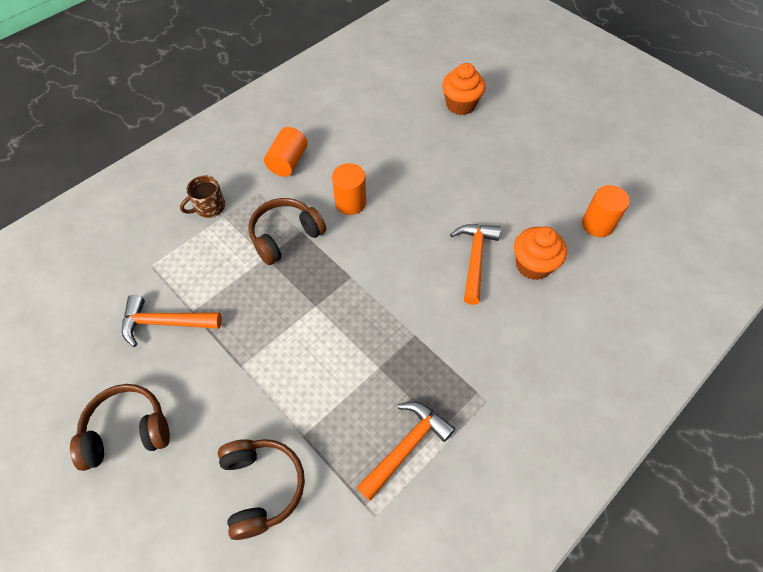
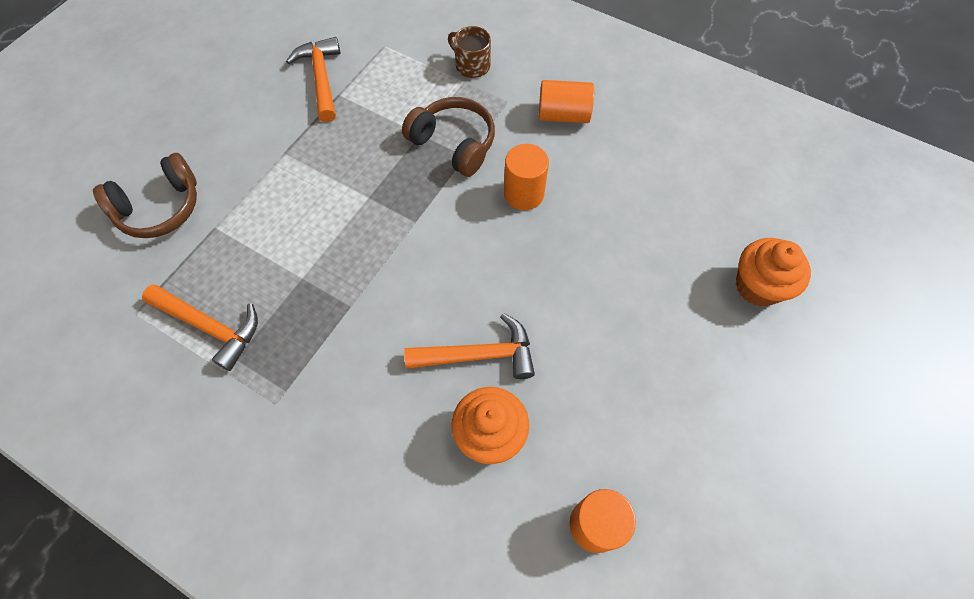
camera: 75 degrees right, 5 degrees up
(127, 431) = (207, 90): brown headphones -> none

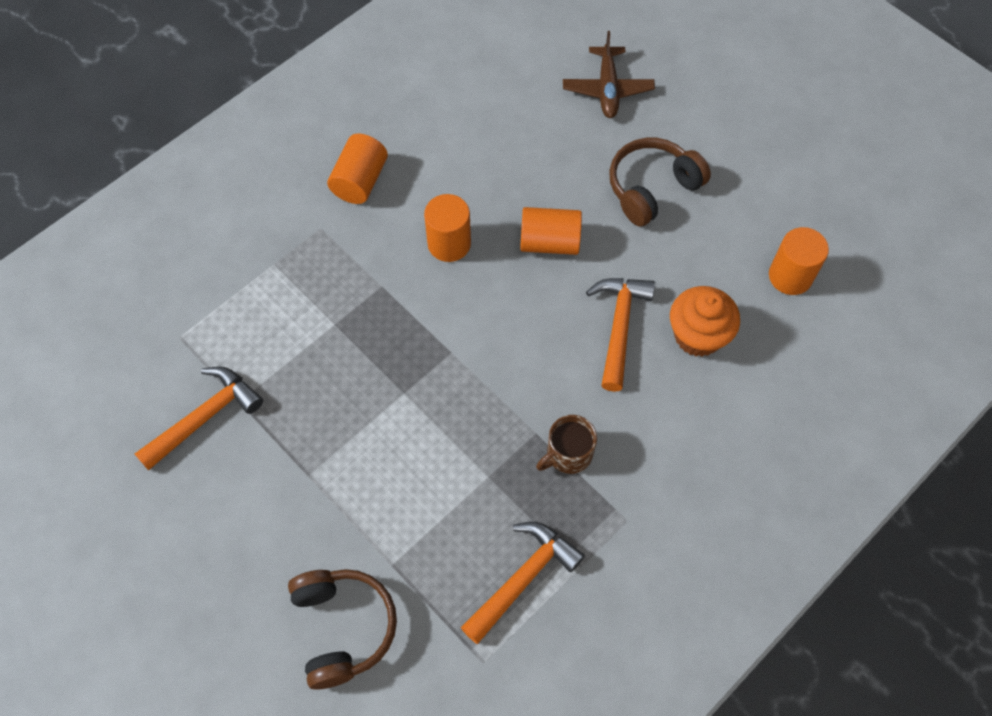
camera: 75 degrees left, 0 degrees up
(321, 78) = (205, 416): orange hammer -> orange hammer turned 135 degrees clockwise
(453, 144) = (361, 293): brown headphones -> brown headphones (652, 188)
(472, 65) = (253, 250): brown mug -> brown mug (568, 453)
(553, 273) = (549, 242): none -> orange cylinder
(758, 286) = (607, 89): orange cupcake -> brown plane

